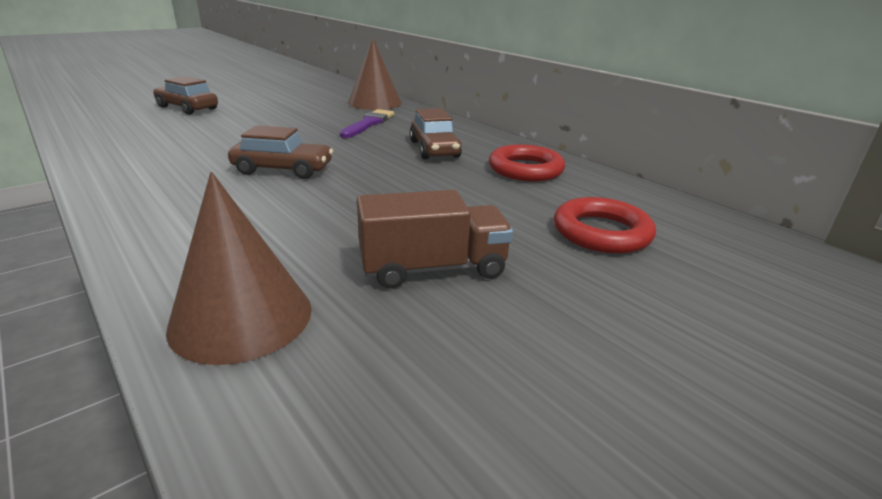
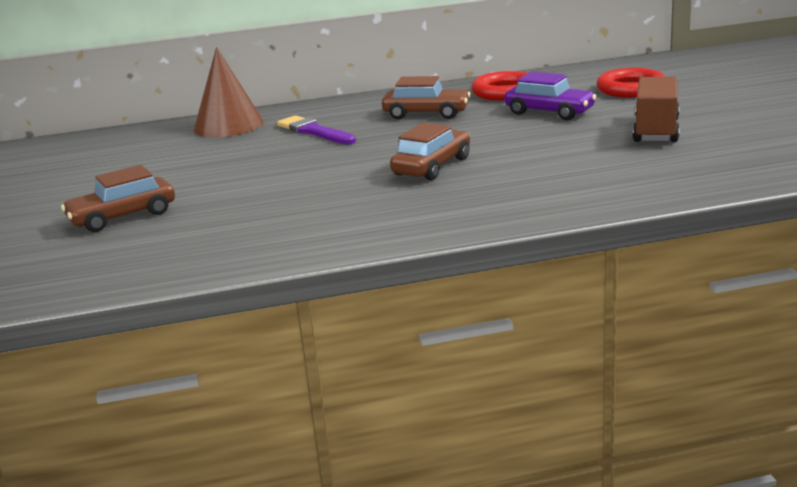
camera: 60 degrees left, 5 degrees down
(241, 317) = (692, 175): brown cone -> none
(472, 197) = (549, 112): none -> purple car

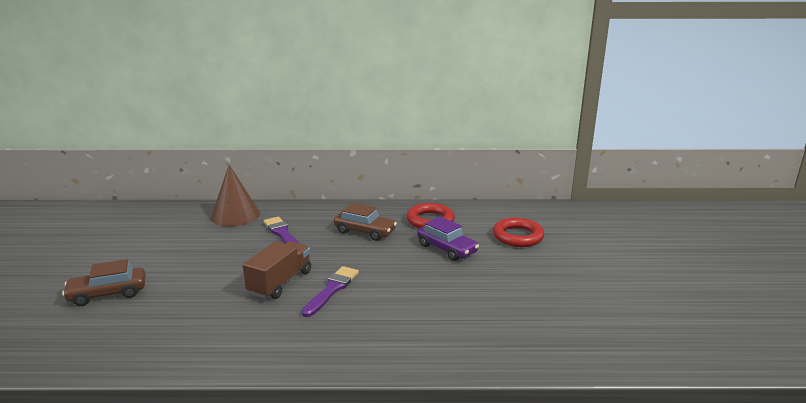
camera: 10 degrees right, 0 degrees up
(432, 166) = (332, 290): brown car -> purple brush
(656, 131) = (508, 287): brown truck -> brown truck (280, 282)

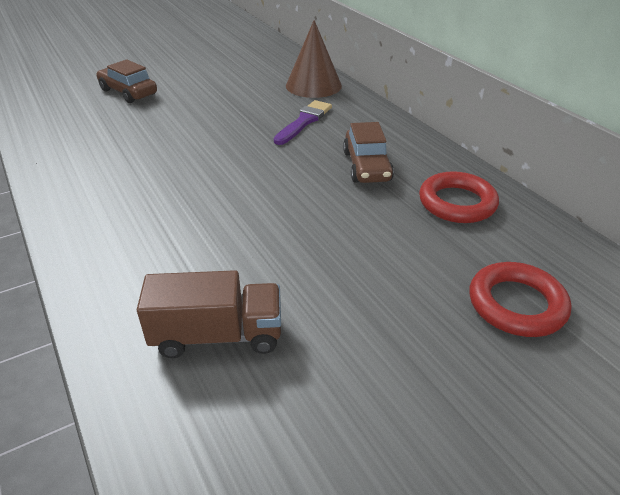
camera: 60 degrees right, 15 degrees up
(280, 282) = (206, 158): brown truck -> brown truck (217, 335)
(332, 290) = (216, 193): purple brush -> none
(447, 249) = (394, 244): purple car -> none

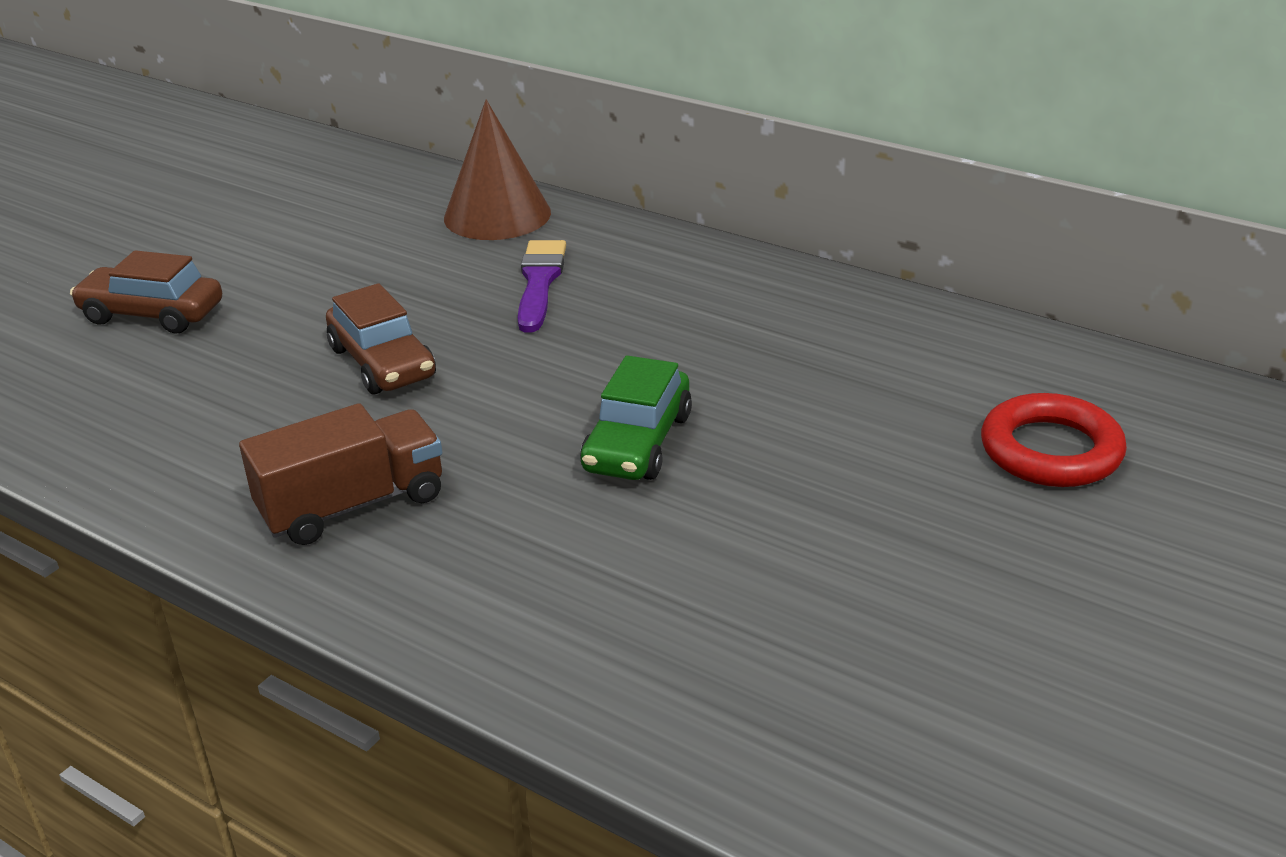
camera: 25 degrees left, 5 degrees down
(217, 335) = (702, 624): brown truck -> brown truck (352, 505)
(277, 217) = (638, 443): none -> green car
(367, 166) = (705, 326): brown car -> brown car (383, 363)
(457, 203) = (878, 342): red ring -> none

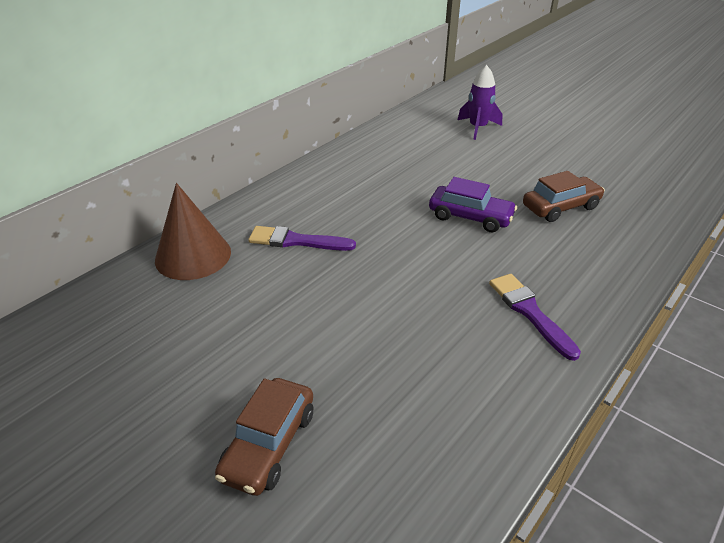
camera: 85 degrees left, 5 degrees up
(352, 505) = (530, 312): brown truck -> purple brush
(383, 363) = (378, 305): brown car -> brown car (560, 207)
(638, 443) = (470, 217): green car -> purple car
(1051, 450) = (477, 128): red ring -> purple rocket

